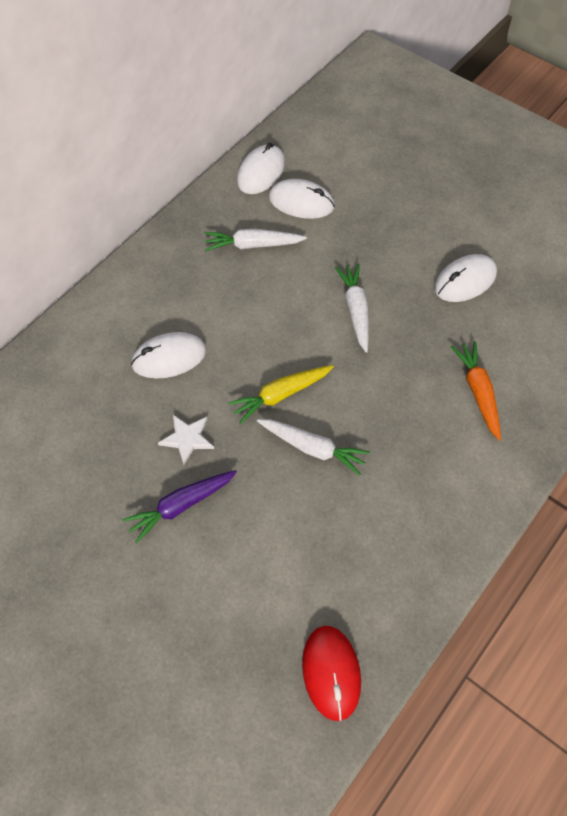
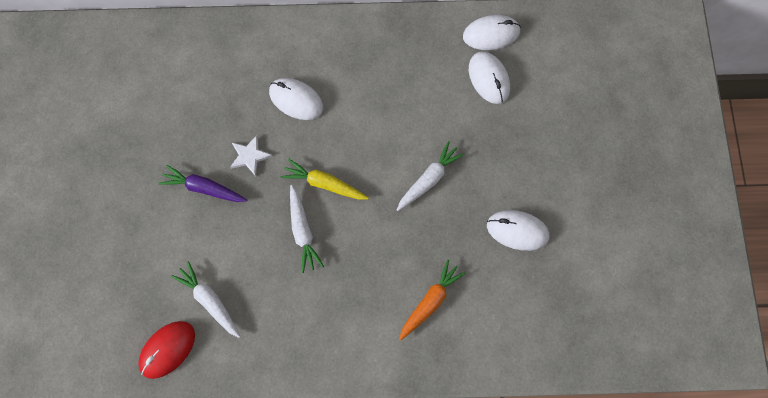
camera: 50 degrees right, 10 degrees up
(253, 245) = (424, 78): white carrot -> white carrot (209, 301)

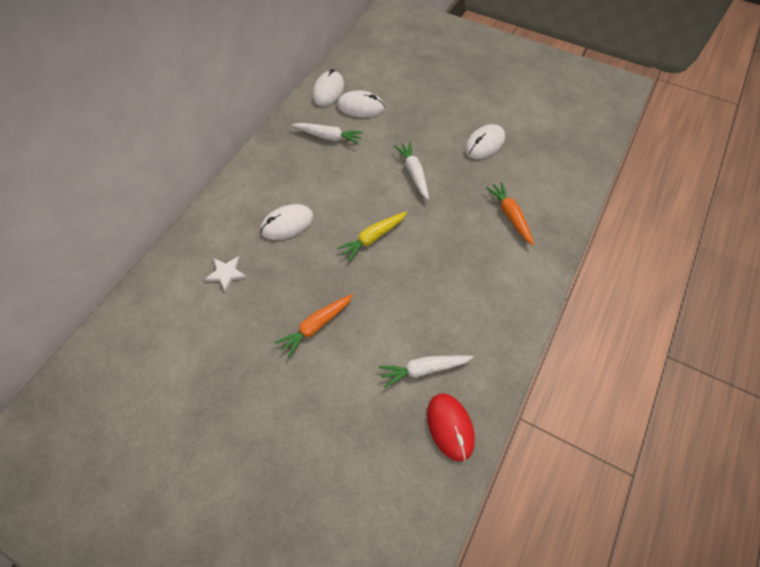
camera: 60 degrees left, 10 degrees down
(203, 188) = (316, 326): purple carrot -> orange carrot
(249, 156) = (311, 278): white star -> white star (226, 273)
(302, 232) = (403, 271): white carrot -> white carrot (329, 137)

